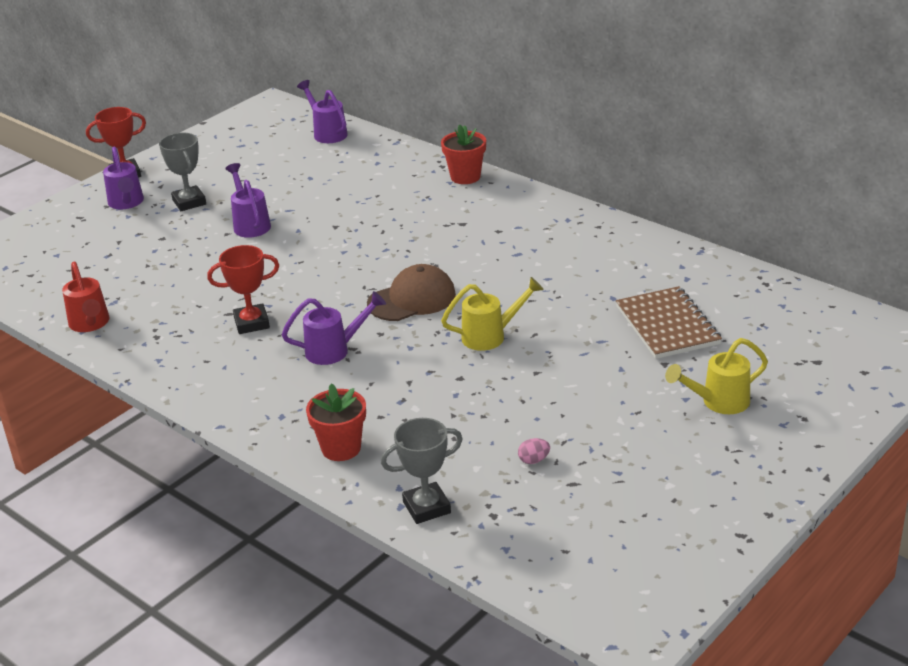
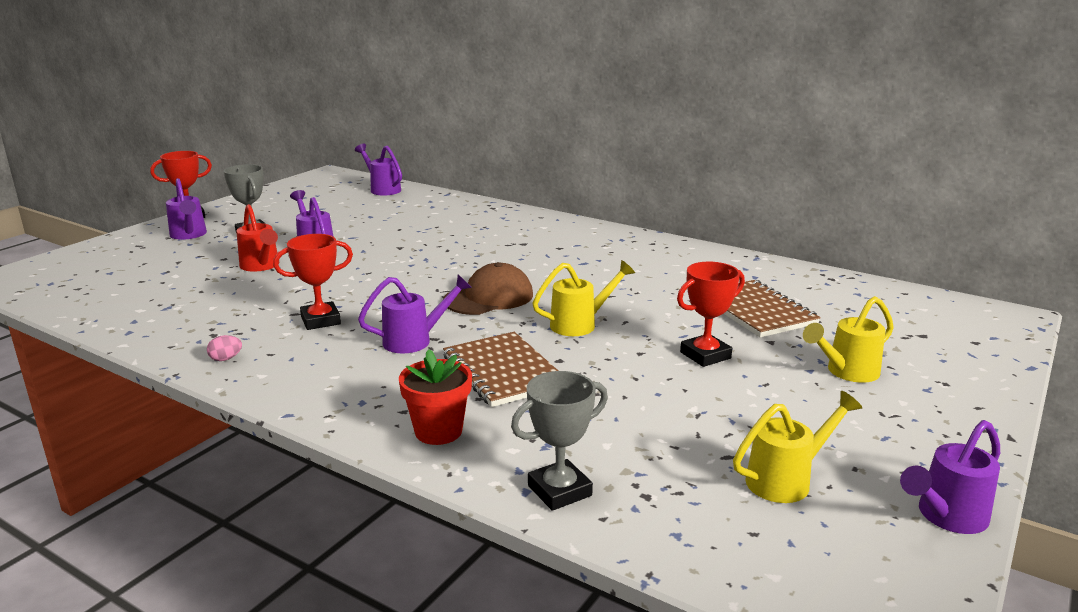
camera: 10 degrees left, 10 degrees down
(90, 324) = (138, 326): red watering can -> red watering can (261, 266)
(407, 389) = (503, 372): none -> brown notebook
(465, 177) = (516, 214): red flower pot -> none
(534, 460) = (671, 434): pink egg -> pink egg (226, 359)
(595, 377) = (705, 355): none -> red trophy
(612, 507) = (787, 480): none -> yellow watering can
(723, 546) = (945, 517): none -> purple watering can

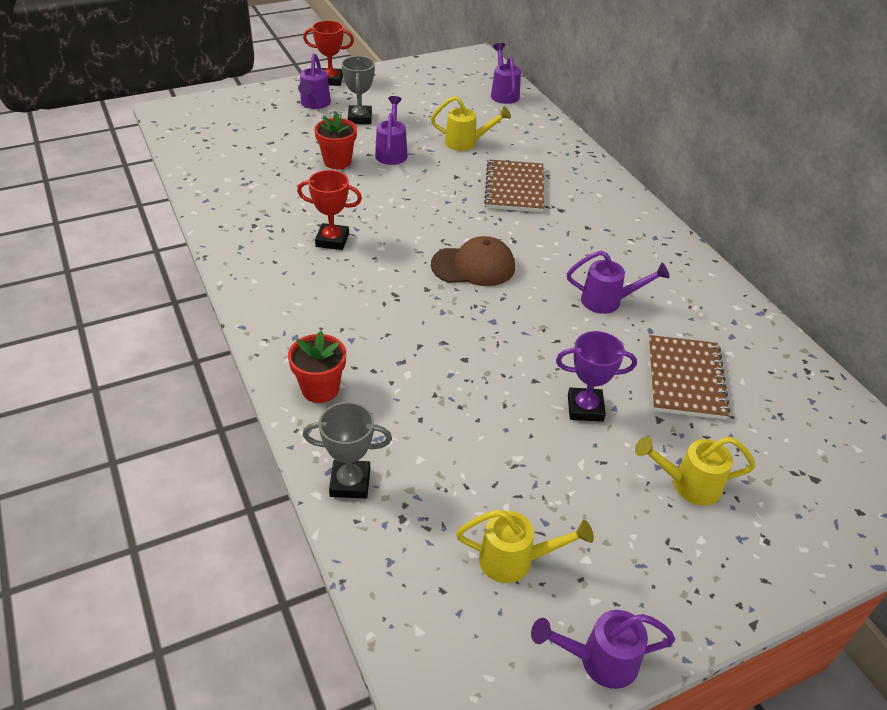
camera: 30 degrees right, 20 degrees up
(226, 359) = (244, 254): pink egg -> none
(261, 266) = (337, 161): red watering can -> red flower pot
(415, 340) = (379, 290): purple watering can -> purple watering can (608, 301)
(503, 372) = (413, 352): brown notebook -> brown notebook (514, 188)
(580, 324) = (517, 327): yellow watering can -> yellow watering can (466, 143)
(705, 355) = (585, 408): red trophy -> purple trophy

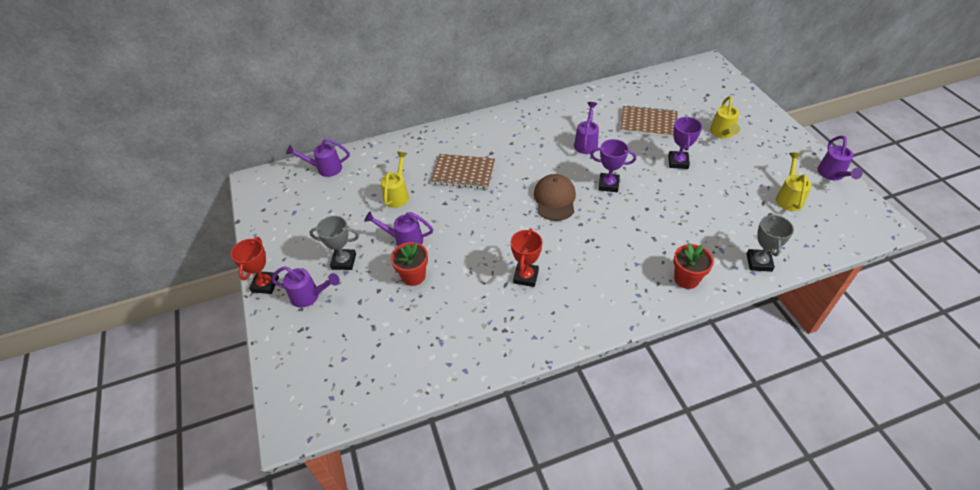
camera: 80 degrees left, 5 degrees up
(513, 320) = (608, 184): none -> purple trophy

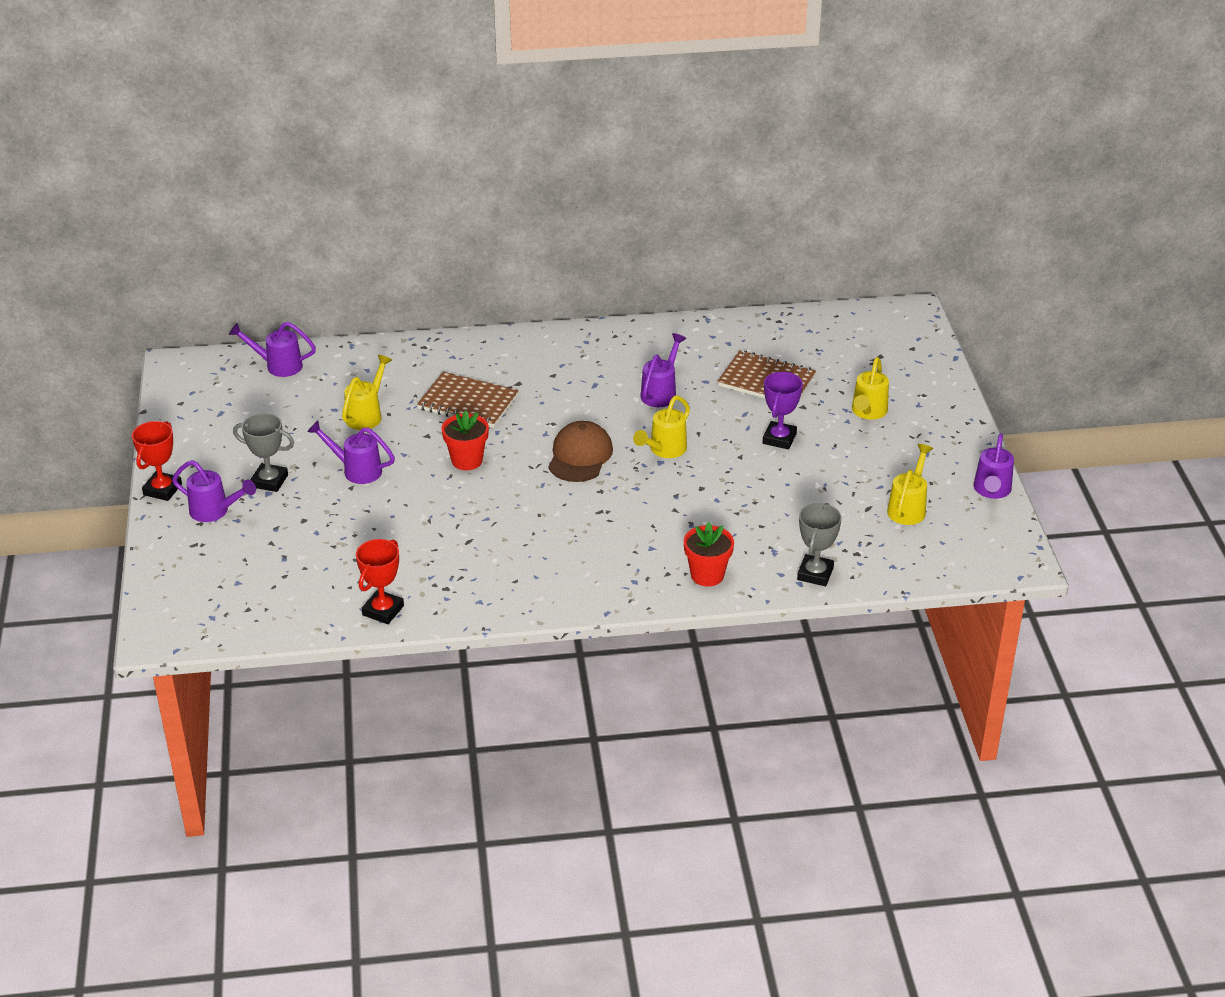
camera: 10 degrees right, 10 degrees down
(413, 276) = (354, 512): red flower pot -> red flower pot (467, 460)
(526, 276) = (498, 537): red trophy -> red trophy (383, 610)
(608, 184) = (664, 450): purple trophy -> yellow watering can

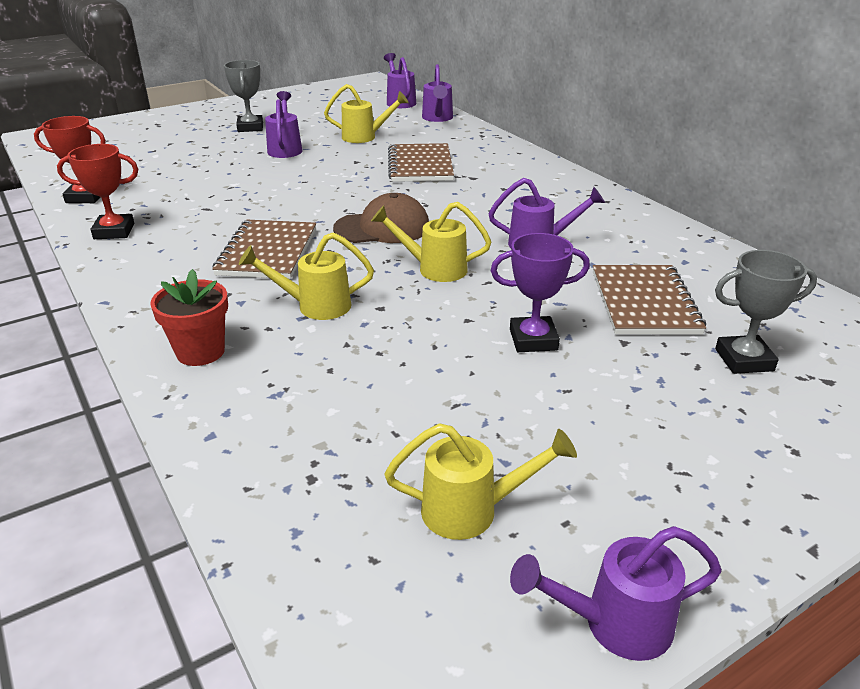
camera: 65 degrees right, 5 degrees down
(162, 489) = (219, 104): red trophy -> red trophy (114, 231)
(215, 511) = (201, 121): purple watering can -> purple watering can (437, 118)
(467, 460) = (332, 182): red flower pot -> none
(580, 522) = (267, 252): none -> brown notebook
(815, 574) = (238, 445): grey trophy -> grey trophy (744, 360)
(867, 412) = (677, 402): yellow watering can -> yellow watering can (314, 306)

